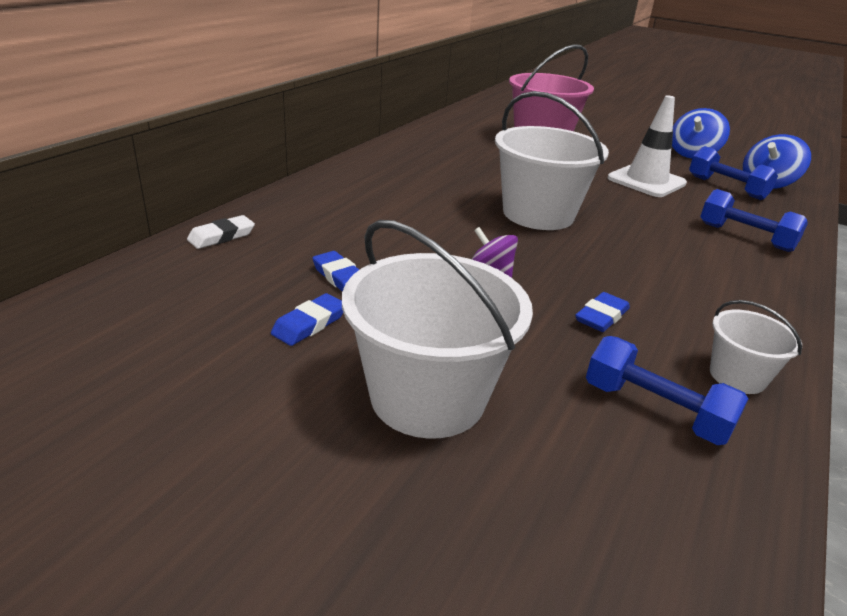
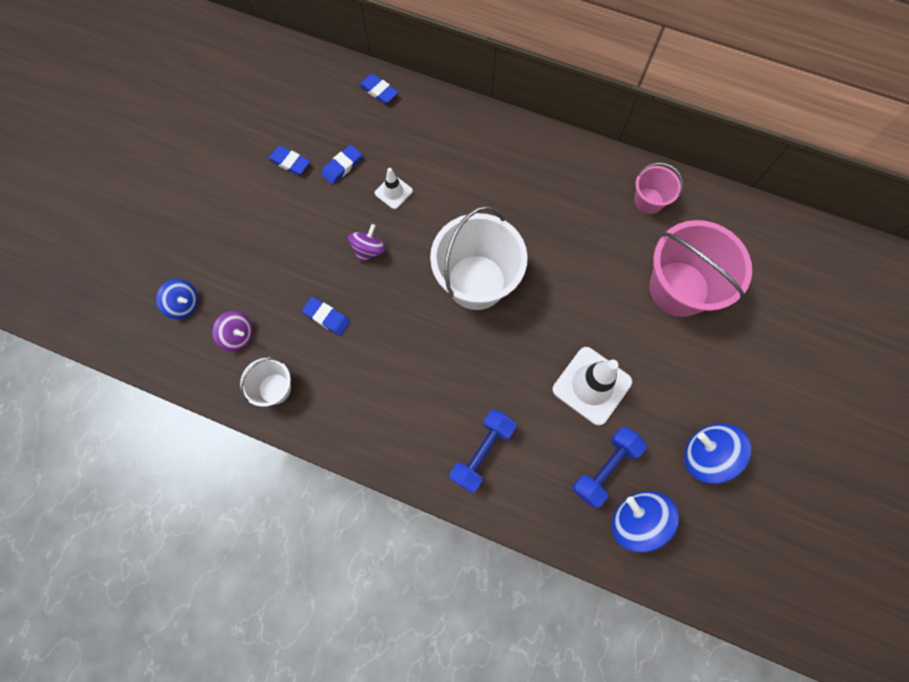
camera: 85 degrees right, 40 degrees up
(221, 236) = (379, 91): white eraser -> blue eraser
(400, 245) = (393, 192): none -> white traffic cone
(427, 397) = (236, 227): white bucket -> none
(450, 135) = (648, 201): none -> pink bucket
(603, 485) = (184, 304): none -> blue spinning top
(655, 410) = (238, 335): blue dumbbell -> purple spinning top

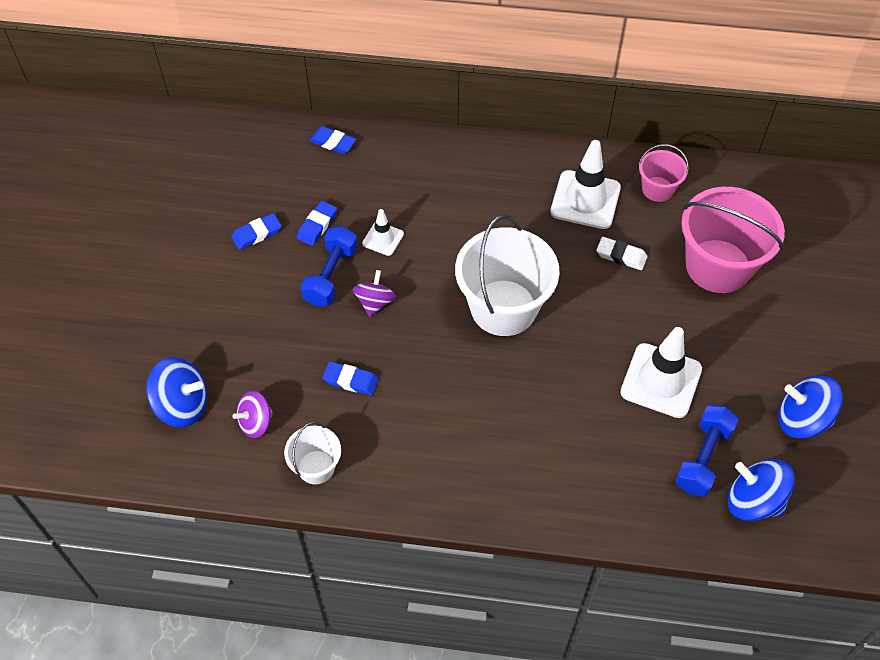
camera: 15 degrees left, 15 degrees down
(184, 304) = (182, 405): blue spinning top -> blue spinning top, size x1.51
(238, 335) = (256, 423): purple spinning top -> purple spinning top turned 135 degrees clockwise
(290, 162) = (257, 234): blue eraser -> blue eraser turned 45 degrees counterclockwise
(482, 452) = (567, 475): blue dumbbell -> blue dumbbell (330, 276)
(580, 196) = (585, 200): none -> white traffic cone
(595, 258) = (621, 256): none -> white eraser

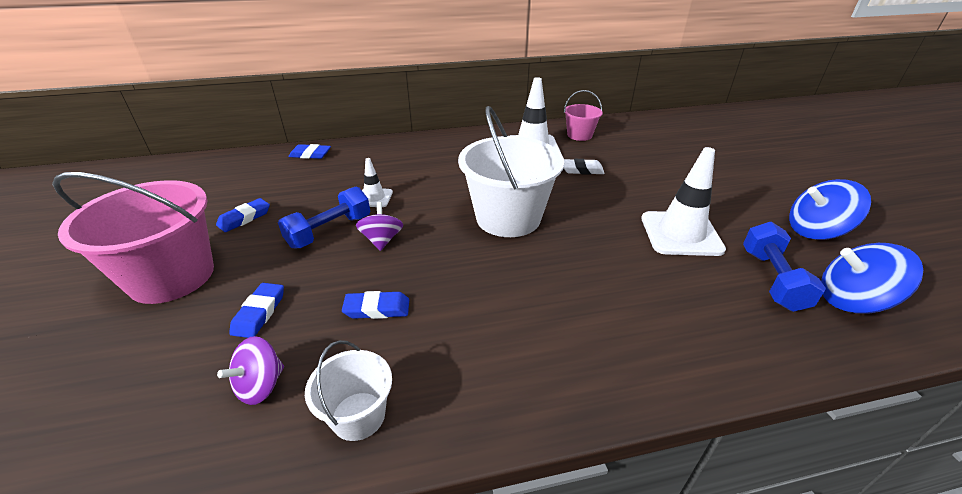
camera: 20 degrees left, 20 degrees down
(182, 405) = (147, 394): blue spinning top -> none
(317, 225) = (307, 201): blue eraser -> blue eraser (259, 313)
(330, 276) = (329, 231): blue dumbbell -> blue dumbbell turned 45 degrees clockwise
(718, 266) = (656, 161): pink bucket -> pink bucket (172, 276)

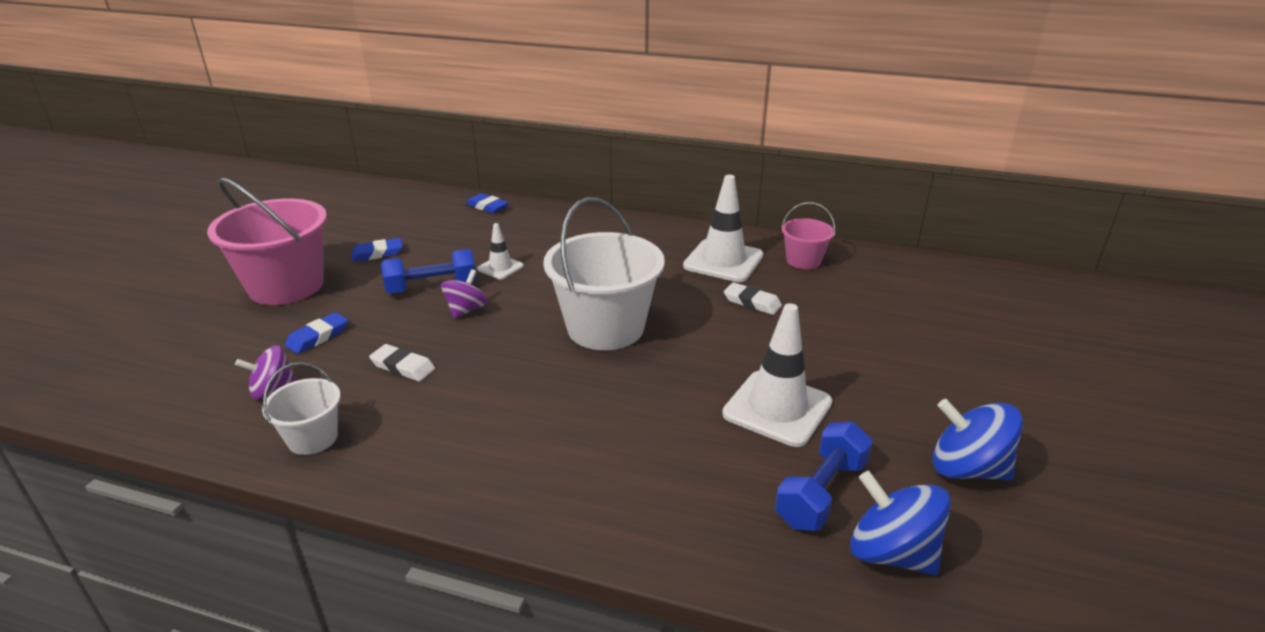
camera: 30 degrees right, 5 degrees down
(377, 309) = (403, 367): blue eraser -> white eraser

